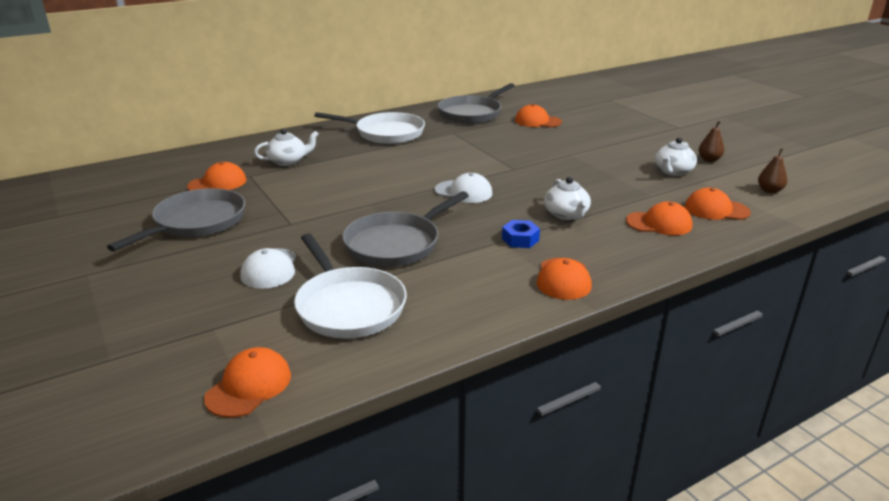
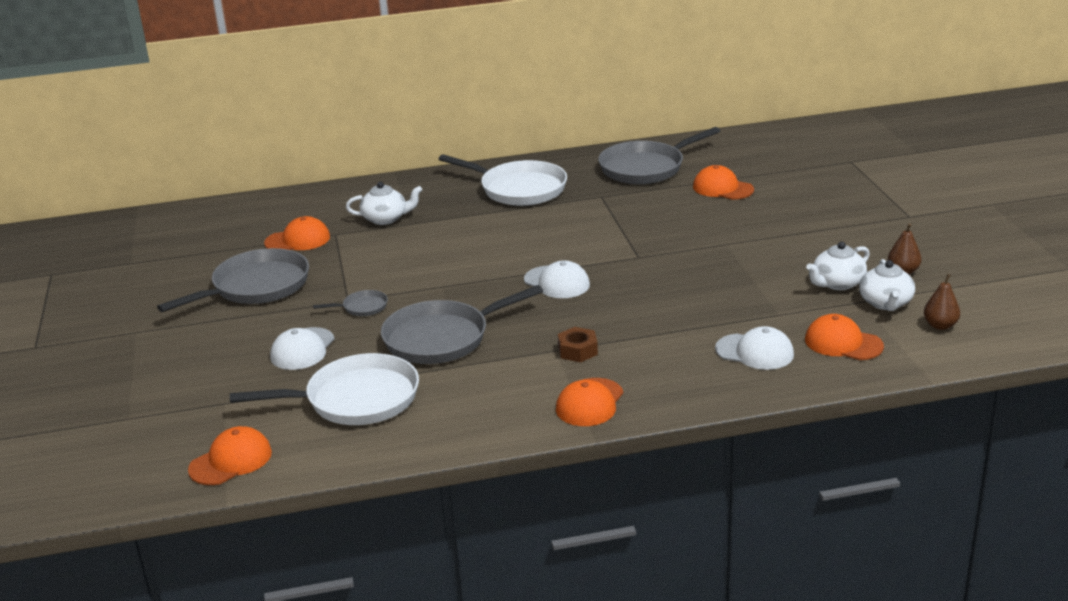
camera: 20 degrees right, 0 degrees up
(307, 228) = (362, 307): none -> grey pan
(348, 306) = (355, 399): white pan -> white pan turned 90 degrees counterclockwise
(520, 239) = (577, 350): blue nut -> brown nut
(566, 214) = (654, 326): white teapot -> white teapot (885, 303)
(659, 223) = (755, 352): orange cap -> white cap

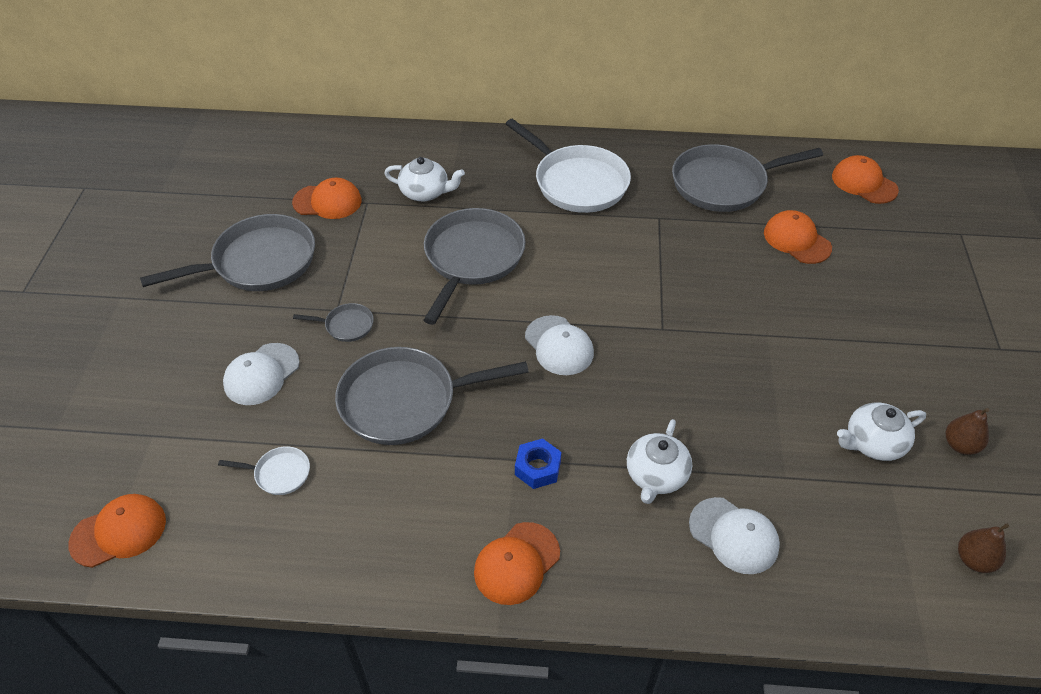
camera: 15 degrees right, 20 degrees up
(355, 399) = (279, 473): white pan -> white pan, size x0.45
(452, 249) = (472, 259): none -> grey pan
(577, 350) = (537, 468): brown nut -> blue nut
(843, 343) = (844, 553): orange cap -> orange cap (864, 183)
(885, 303) = (920, 496): white teapot -> white teapot (656, 475)

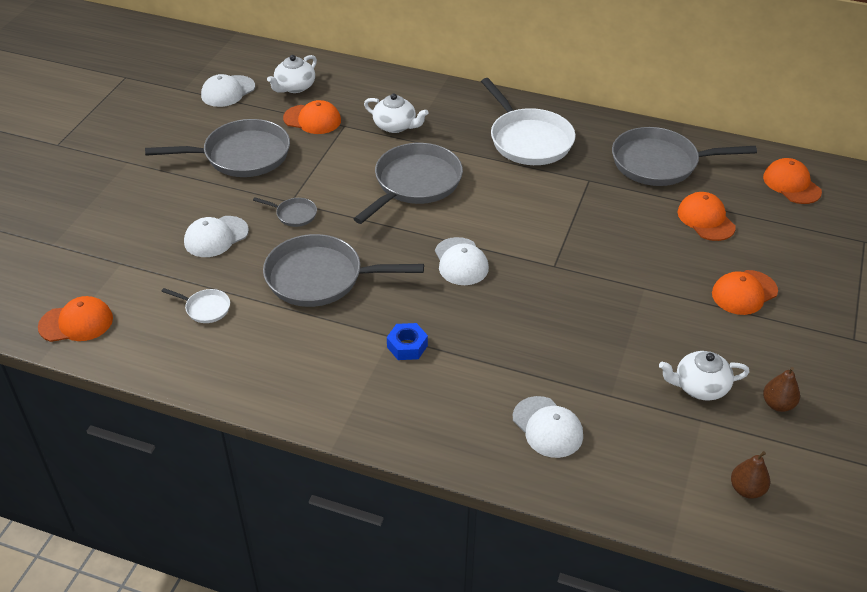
camera: 15 degrees right, 5 degrees down
(216, 184) = (228, 91): none -> white cap
(516, 563) = (364, 408): orange cap -> orange cap (744, 293)
(656, 475) = (501, 371): white teapot -> white teapot (294, 87)

